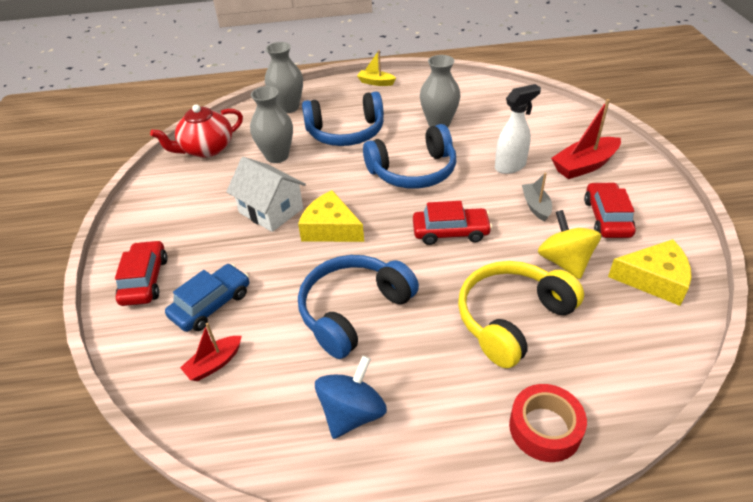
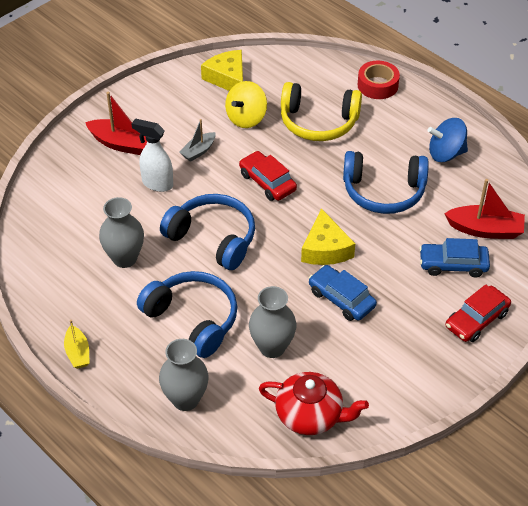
camera: 130 degrees left, 5 degrees up
(214, 363) = (485, 230): red boat -> red boat, size x1.66
(271, 210) = (341, 299): white house -> blue car
(607, 218) = (181, 113): red car -> none

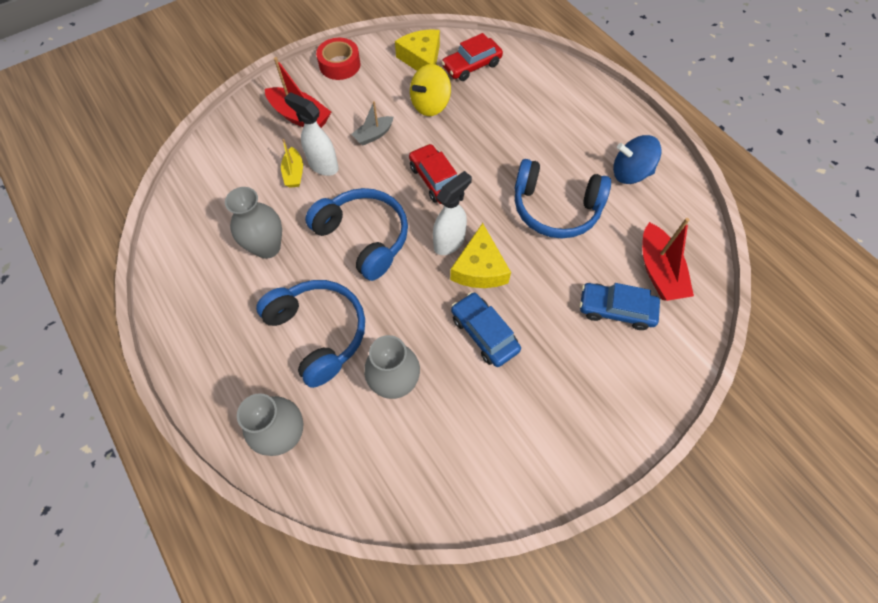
camera: 10 degrees right, 15 degrees up
(77, 352) = (187, 354): yellow boat -> yellow boat (294, 173)
(293, 232) = (449, 242): none -> white spray bottle
(310, 415) = (418, 482): red teapot -> none
(318, 122) = (502, 119): yellow headphones -> none
(377, 85) = (572, 86): red tape -> red tape (339, 65)
(476, 320) = (631, 385): red car -> red car (471, 66)
(485, 230) = (658, 271): red boat -> red boat turned 60 degrees clockwise

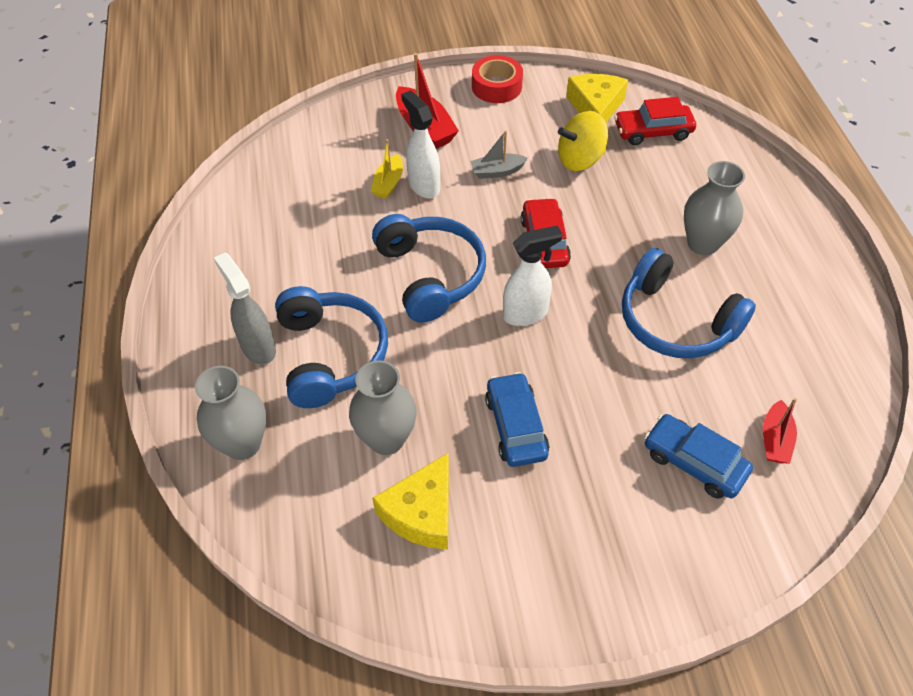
camera: 25 degrees right, 10 degrees down
(257, 349) = (258, 347): none -> grey spray bottle
(267, 247) = (321, 249): grey vase -> grey vase (702, 243)
(479, 268) = (547, 354): yellow cheese -> yellow cheese (422, 512)
(630, 173) = (796, 314): blue spinning top -> none
(658, 271) = (775, 439): red boat -> red boat, size x0.60

